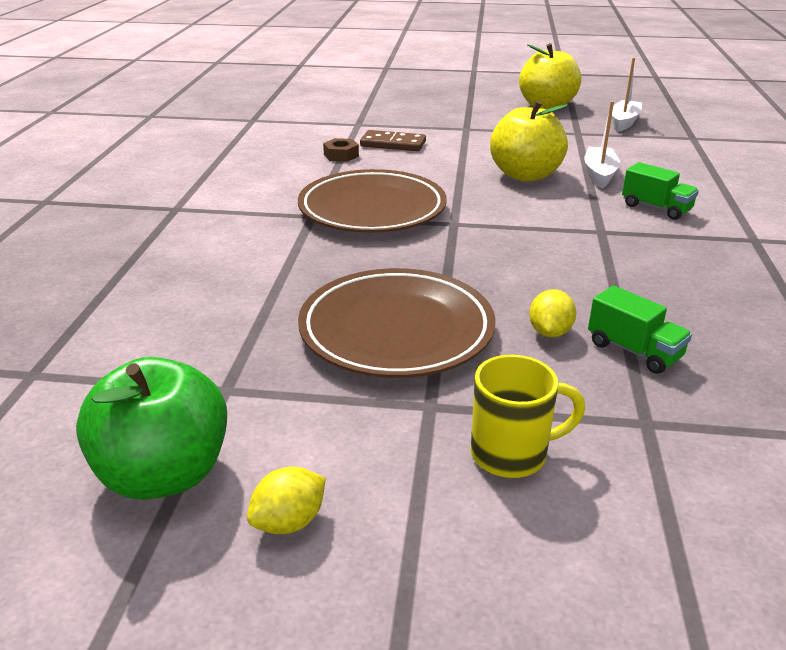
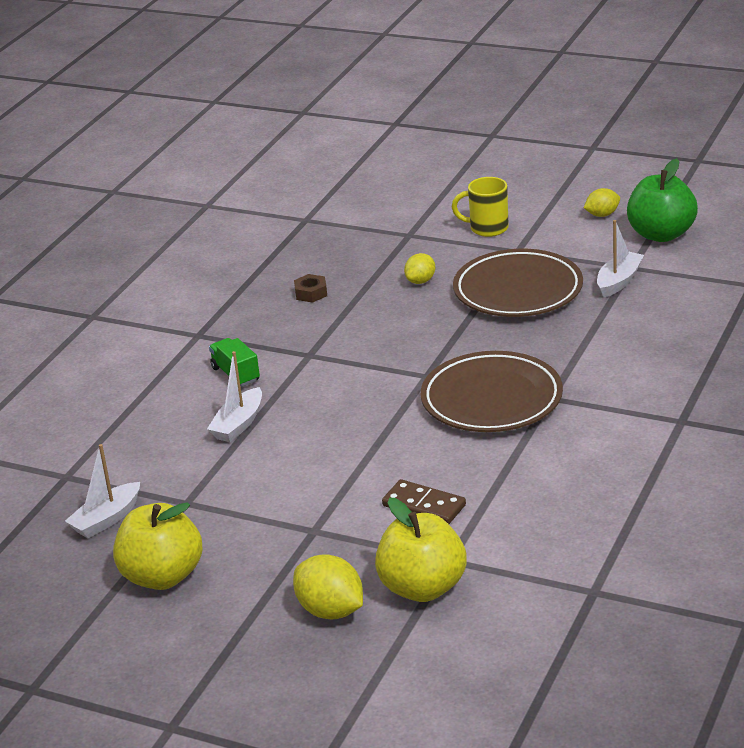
camera: 160 degrees left, 0 degrees up
(245, 360) = (619, 281): none -> white boat
(341, 155) = (494, 489): brown nut -> brown nut (311, 293)
(422, 102) = (331, 611): none -> yellow lemon
(525, 175) = (313, 431): yellow apple -> yellow apple (423, 588)
(634, 351) = (379, 266): green truck -> none

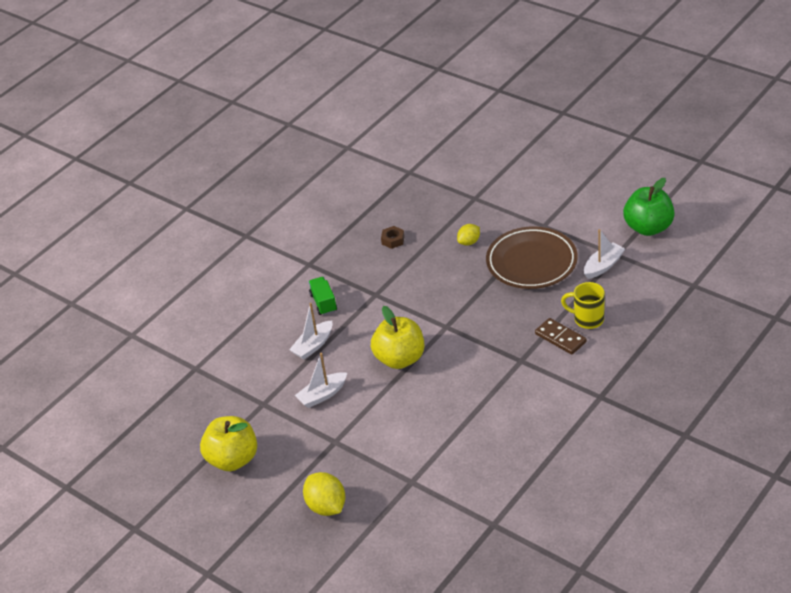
camera: 15 degrees right, 10 degrees up
(106, 519) = (211, 408): white boat -> white boat (322, 395)
(423, 588) = (388, 500): yellow apple -> yellow apple (400, 359)
(424, 505) = (409, 435): brown domino -> brown domino (560, 338)
(487, 228) = (530, 201): yellow mug -> yellow mug (587, 319)
(491, 399) = (482, 355): brown plate -> none
(602, 215) = (614, 202): yellow lemon -> none

